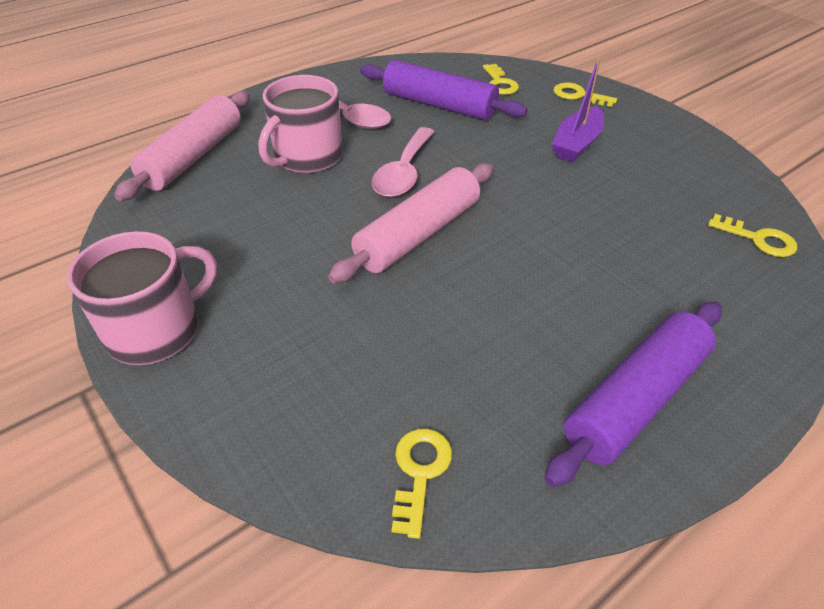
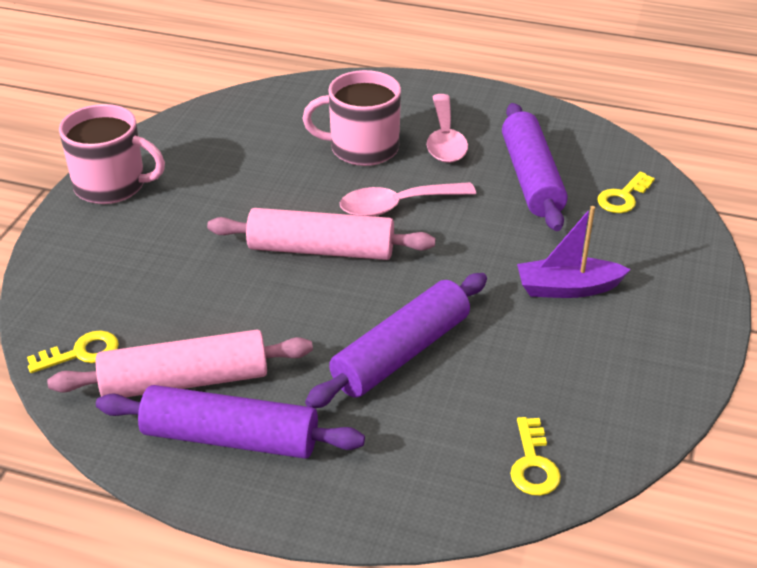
camera: 55 degrees right, 5 degrees down
(193, 156) = (302, 98): pink rolling pin -> pink rolling pin (185, 380)
(578, 95) = (669, 257): yellow key -> none
(590, 248) = (400, 353): none -> purple rolling pin

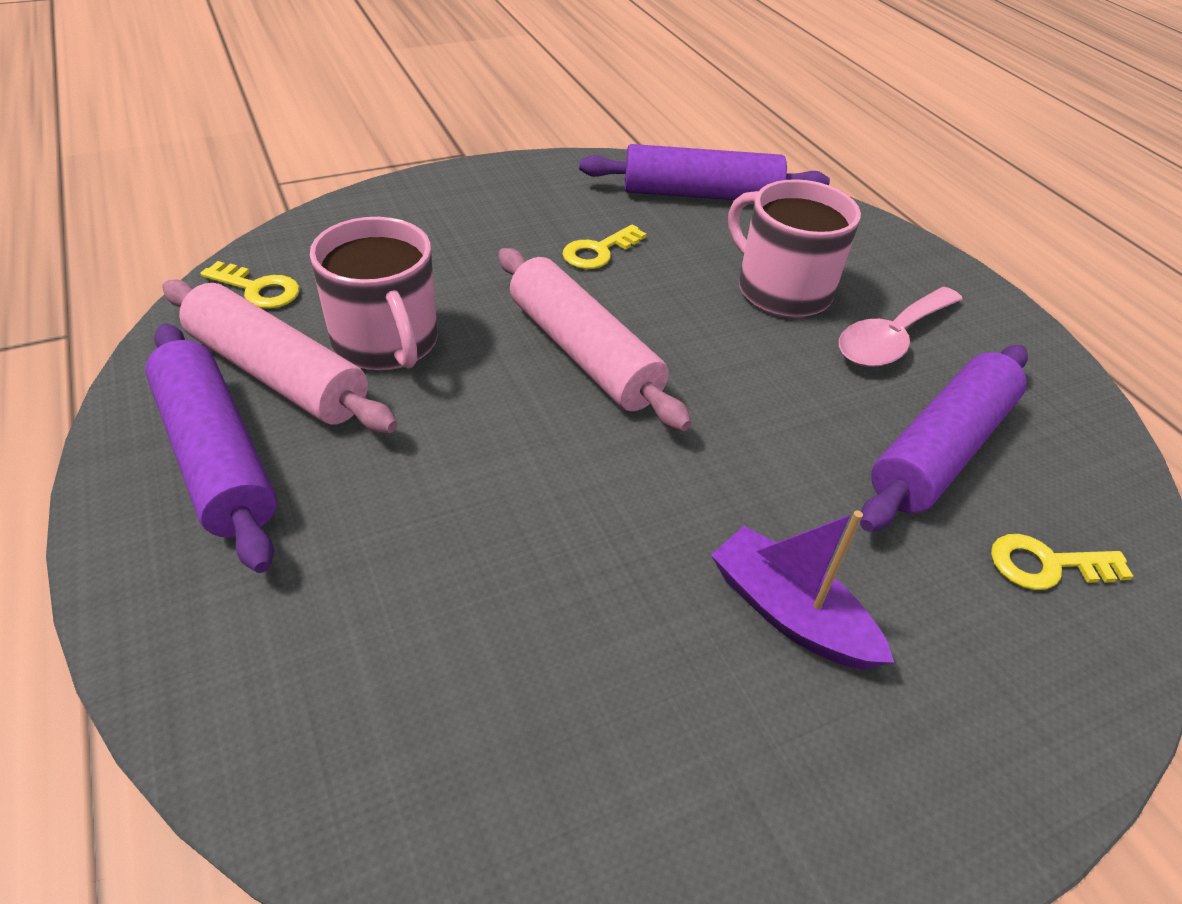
camera: 45 degrees right, 5 degrees up
(112, 185) = (508, 181): pink mug -> pink mug (386, 342)
(397, 206) = (728, 367): pink spoon -> none
(400, 353) = (485, 516): purple rolling pin -> purple rolling pin (700, 194)
(533, 464) = (400, 790): yellow key -> yellow key (599, 251)

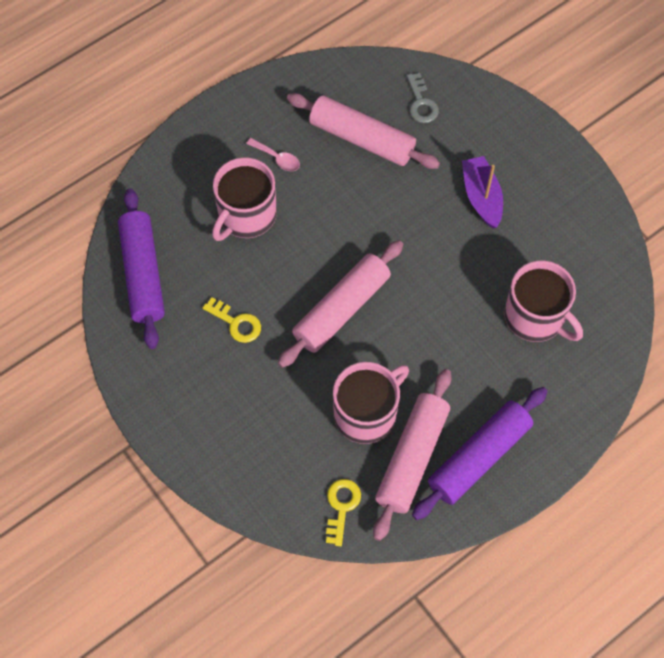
camera: 100 degrees left, 20 degrees up
(455, 633) = (536, 317): none -> pink mug
(790, 613) = (481, 197): purple boat -> purple boat turned 135 degrees clockwise
(891, 339) = (277, 158): pink spoon -> pink spoon, size x0.56
(941, 450) = (362, 138): purple rolling pin -> pink rolling pin
(1046, 565) = (421, 103): yellow key -> grey key

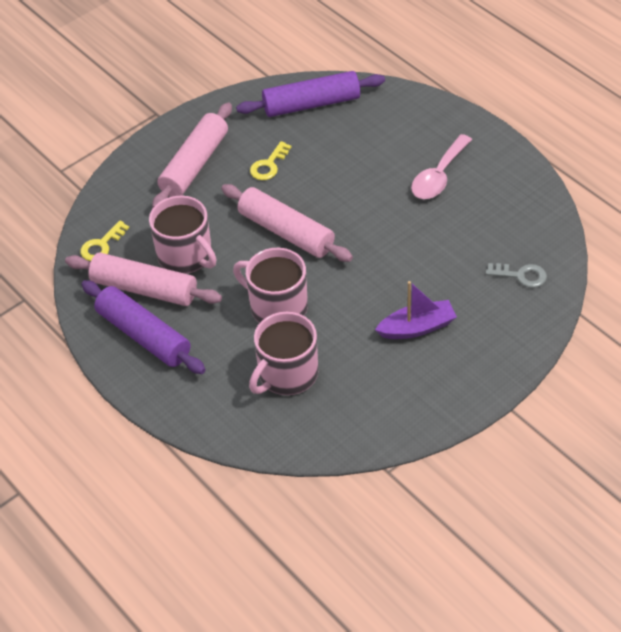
camera: 90 degrees right, 15 degrees down
(246, 215) = (375, 161): pink mug -> pink mug (277, 307)
(277, 158) = (439, 176): pink spoon -> pink spoon, size x1.79
(341, 507) = (102, 245): yellow key -> yellow key turned 120 degrees clockwise
(362, 138) = (471, 233): pink rolling pin -> pink rolling pin (195, 165)
(421, 103) = (521, 275): grey key -> grey key turned 150 degrees counterclockwise

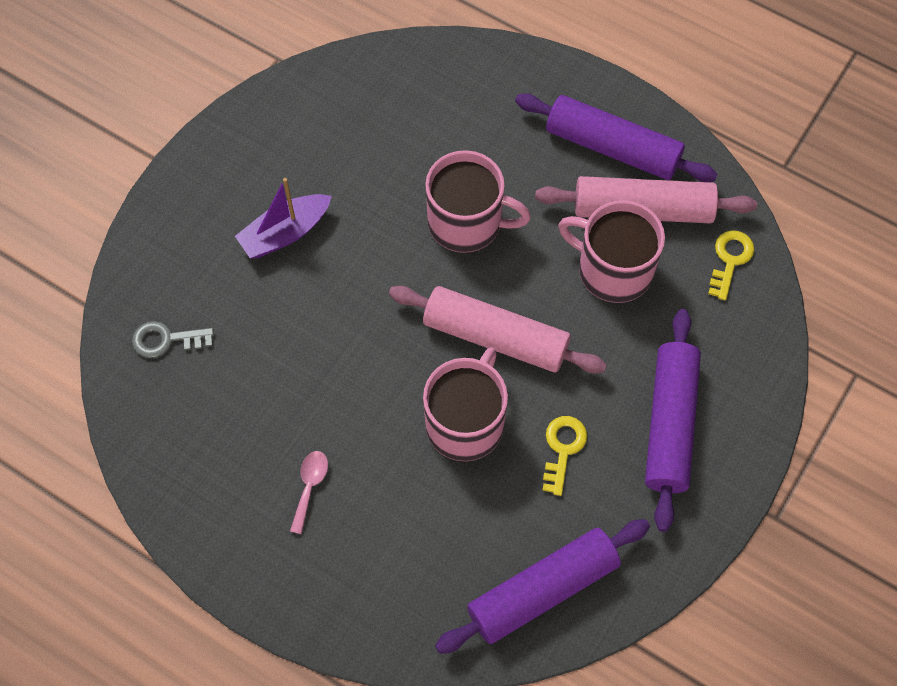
camera: 160 degrees right, 15 degrees up
(195, 165) = (669, 424): pink rolling pin -> purple rolling pin
(287, 374) = (424, 137): pink mug -> pink mug (465, 422)
(439, 176) = (310, 487): pink spoon -> pink spoon, size x0.56

